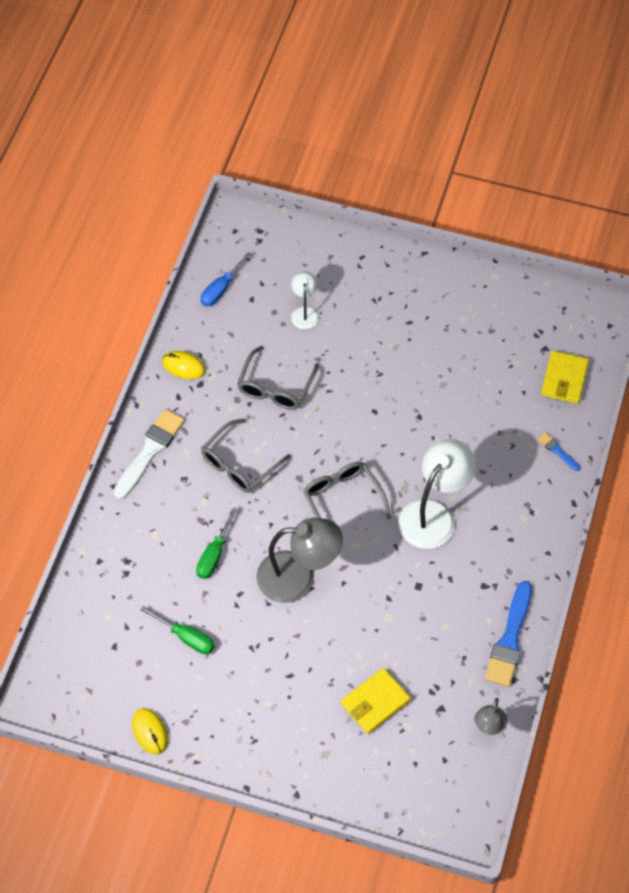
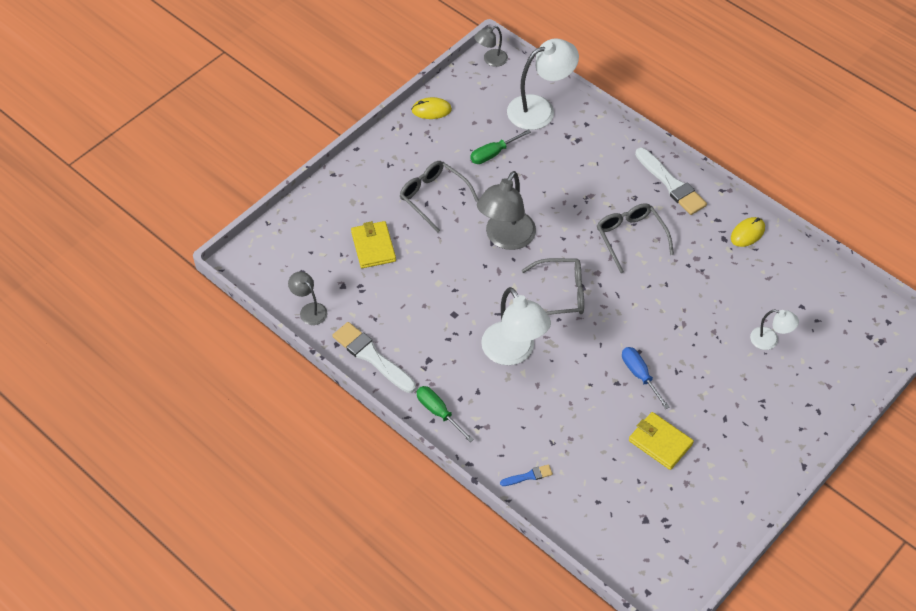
camera: 115 degrees right, 5 degrees down
(40, 700) = (491, 60): none -> grey lamp
(97, 616) = (540, 109): none -> white lamp
(214, 554) = (555, 193): green screwdriver -> green screwdriver (439, 412)
(221, 289) = (822, 288): blue screwdriver -> blue screwdriver (640, 375)
(275, 387) = (697, 289): grey glasses -> grey glasses (433, 197)
(509, 639) = (372, 356): blue brush -> white brush
(564, 379) = (603, 519): yellow wallet -> yellow wallet (660, 442)

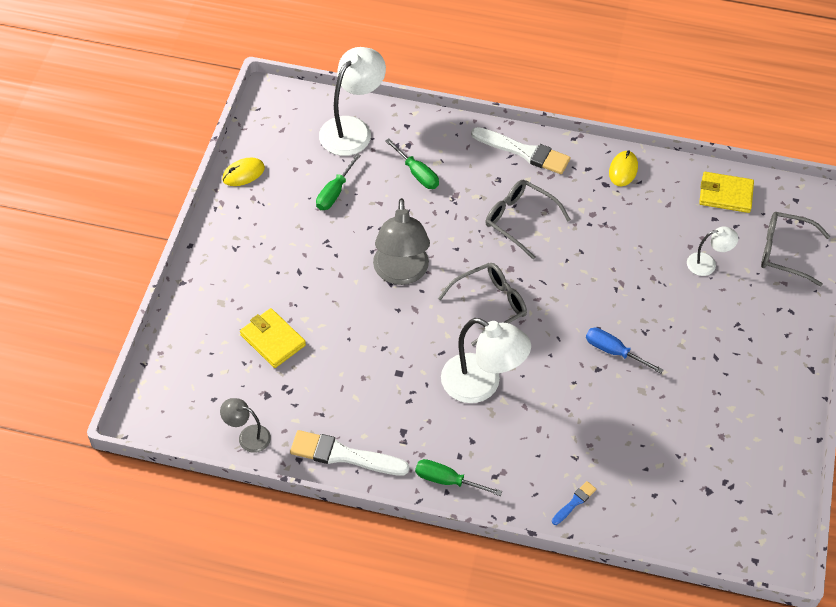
camera: 30 degrees left, 0 degrees up
(433, 197) = (302, 262): grey glasses -> grey glasses (784, 252)
(491, 60) = (272, 98): grey lamp -> none
(569, 165) = (417, 173): none -> green screwdriver
(660, 442) = (674, 408): yellow wallet -> yellow wallet (725, 194)

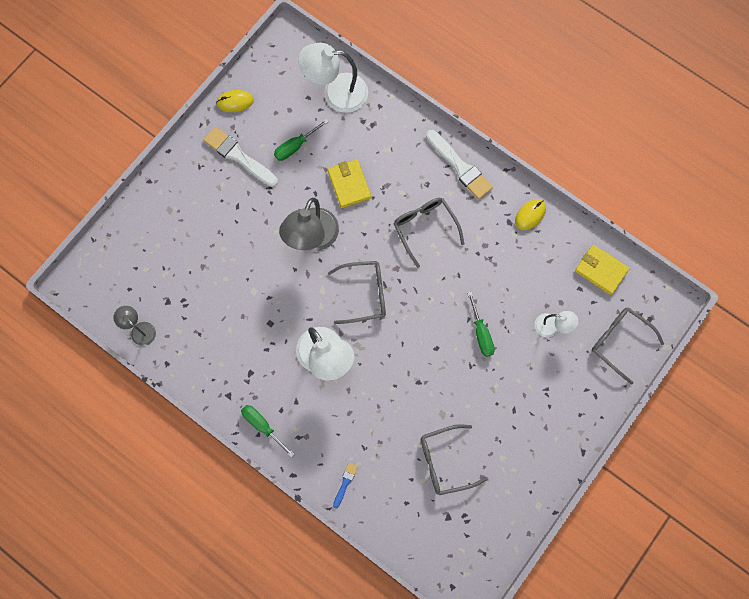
camera: 25 degrees right, 20 degrees up
(273, 340) = (192, 257): yellow wallet -> yellow wallet (349, 184)
(343, 455) = (199, 374): white brush -> white brush (238, 156)
(352, 129) = (336, 93): white lamp -> white lamp turned 150 degrees counterclockwise
(417, 173) = (366, 153): green screwdriver -> green screwdriver (481, 333)
(574, 502) = (345, 483): blue brush -> blue brush turned 45 degrees counterclockwise
(614, 352) = (438, 373): blue screwdriver -> none
(672, 436) = (445, 461): none -> grey glasses

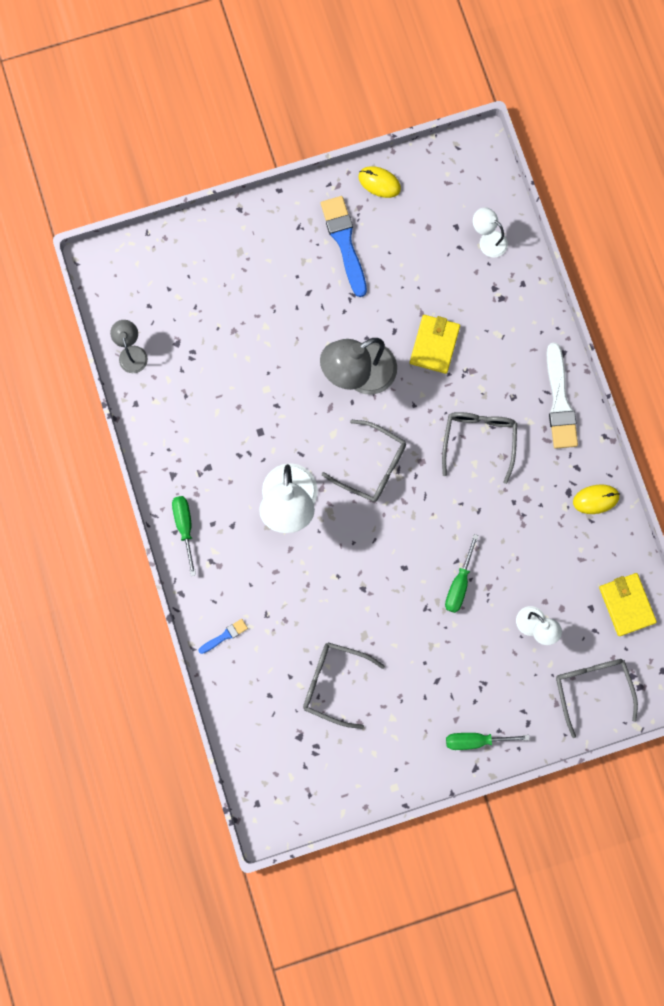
camera: 35 degrees right, 5 degrees up
(238, 156) = (344, 242): white brush -> blue brush
(295, 146) = (408, 269): green screwdriver -> green screwdriver (476, 740)
(336, 93) = (488, 240): white lamp -> white lamp, size x0.53

